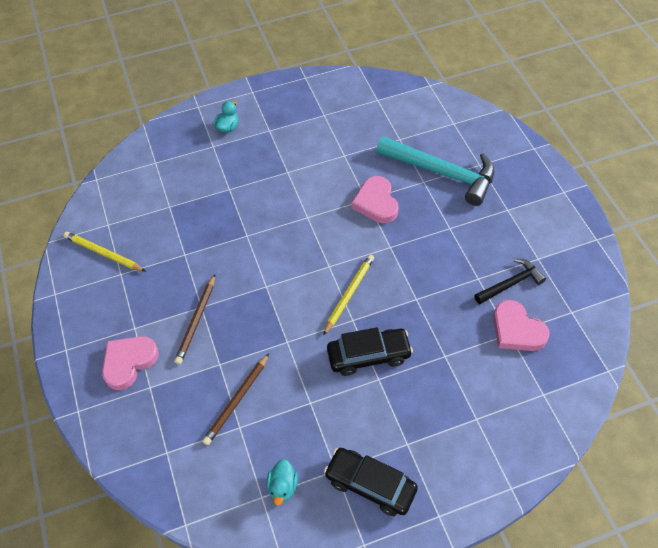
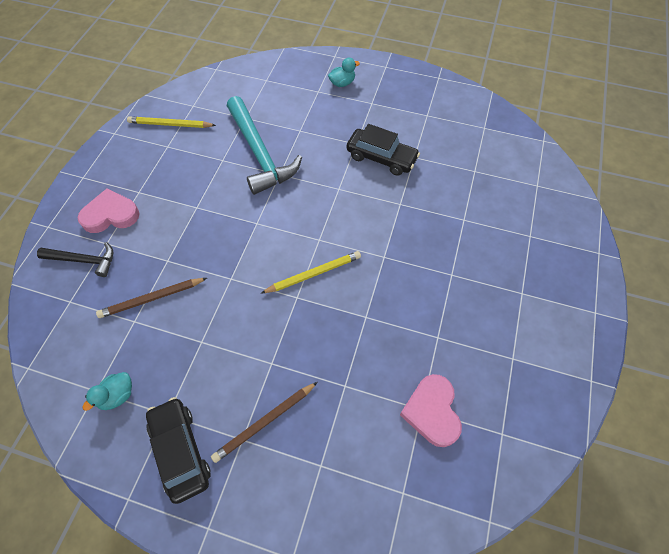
camera: 35 degrees right, 5 degrees up
(104, 253) = (170, 124): yellow pencil -> yellow pencil turned 60 degrees counterclockwise
(196, 321) = (183, 215): brown pencil -> brown pencil (265, 422)
(369, 356) = (281, 337): black car -> black car (381, 158)
(376, 203) = (406, 212): pink heart -> none
(442, 173) = (487, 222): turquoise hammer -> turquoise hammer (259, 153)
(510, 284) = (464, 364): black hammer -> black hammer (83, 260)

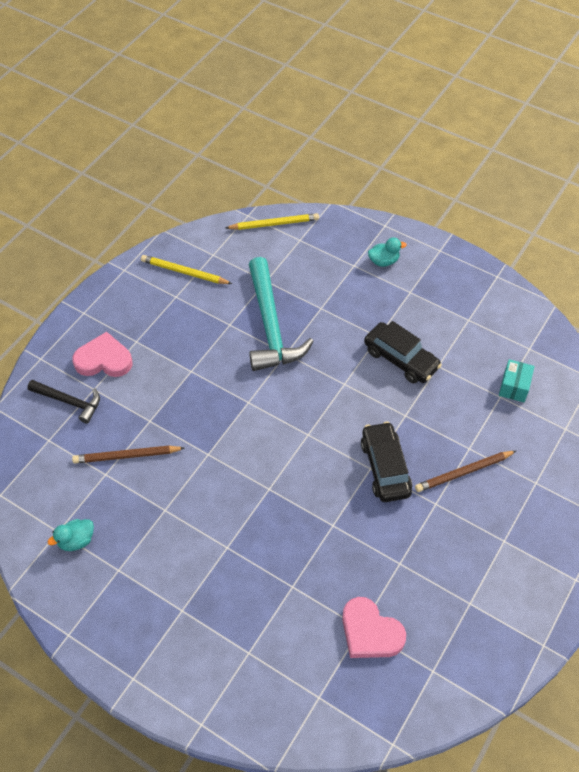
camera: 15 degrees right, 5 degrees down
(181, 451) = (123, 605): black car -> black car (385, 467)
(265, 422) = (207, 600): brown pencil -> brown pencil (464, 472)
(313, 274) = (292, 469): yellow pencil -> yellow pencil (274, 224)
(432, 411) = (370, 632): pink heart -> pink heart turned 60 degrees counterclockwise
(483, 160) = (514, 386): none -> turquoise box

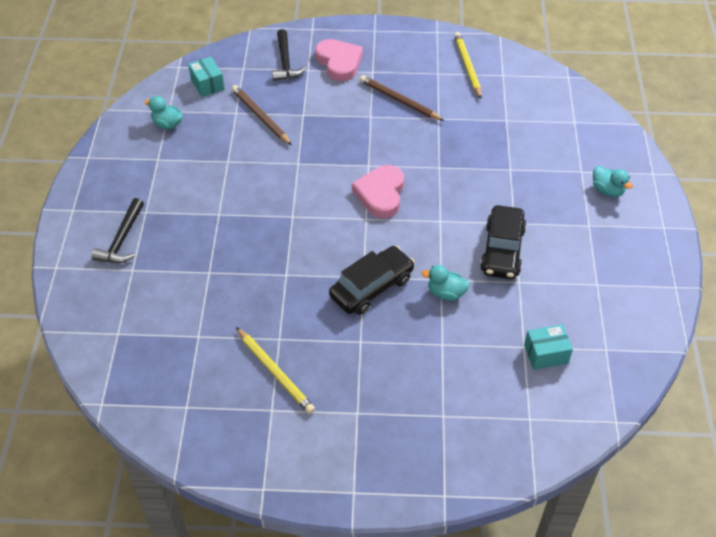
camera: 60 degrees right, 5 degrees down
(47, 481) = (207, 84): none -> turquoise box
(204, 646) = (122, 239): none -> black hammer
(270, 325) = (460, 144): turquoise hammer -> none
(274, 224) = (575, 97): yellow pencil -> yellow pencil (275, 372)
(370, 632) = (197, 344): pink heart -> pink heart (381, 194)
(421, 419) = (446, 293): none -> turquoise duck
(464, 472) = (411, 350): brown pencil -> brown pencil (399, 100)

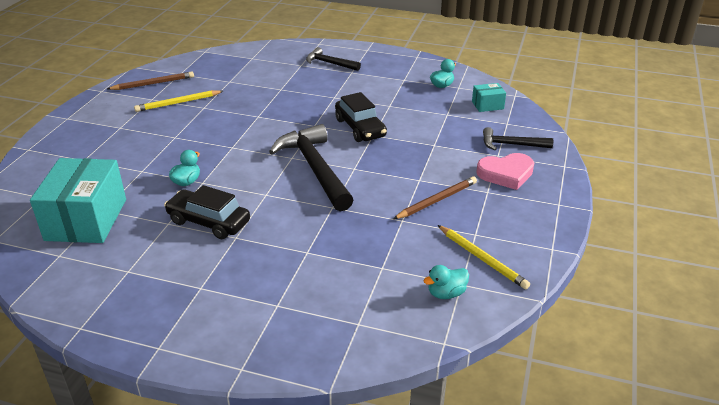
camera: 105 degrees right, 15 degrees down
(261, 117) = (437, 124): brown pencil -> brown pencil (153, 84)
(372, 287) = (219, 149): black car -> black car (360, 128)
(381, 194) = (315, 169): pink heart -> black hammer
(467, 67) = (482, 258): yellow pencil -> yellow pencil turned 45 degrees clockwise
(546, 354) = (86, 219): turquoise box -> turquoise box, size x2.15
(607, 190) = (237, 317): turquoise duck -> turquoise duck (446, 293)

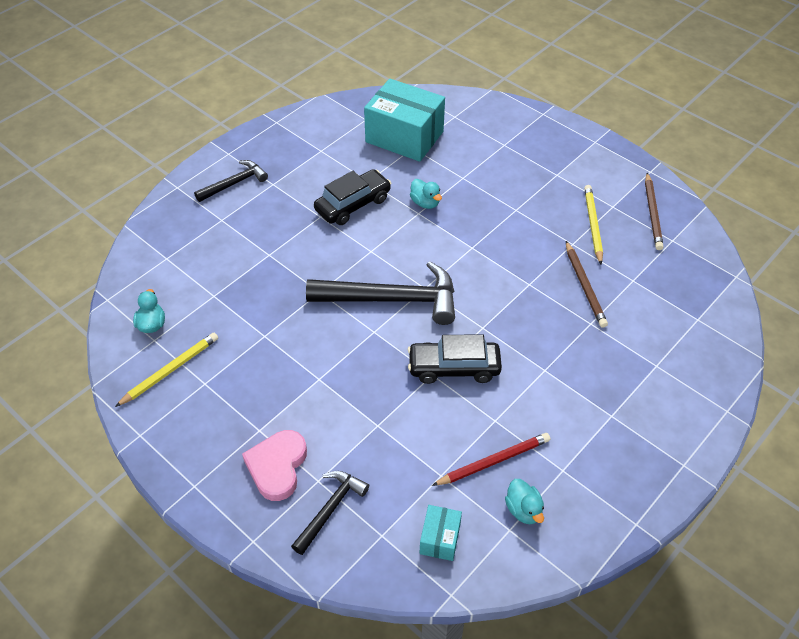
camera: 115 degrees right, 15 degrees up
(330, 63) = (650, 400): black hammer -> black hammer (234, 183)
(420, 100) = (493, 461): none -> red pencil
(437, 200) = (274, 377): brown pencil -> brown pencil (584, 286)
(482, 258) = (170, 370): yellow pencil -> yellow pencil turned 150 degrees clockwise

